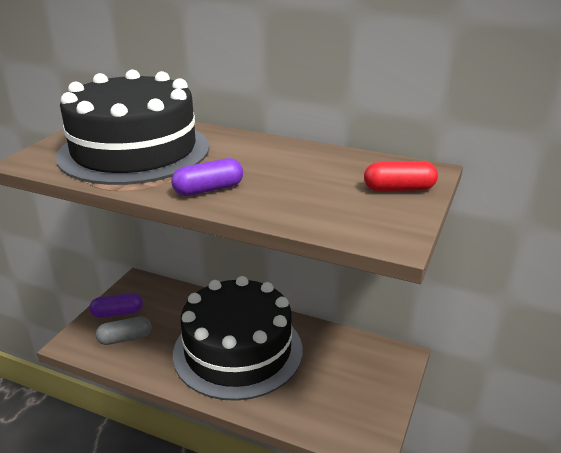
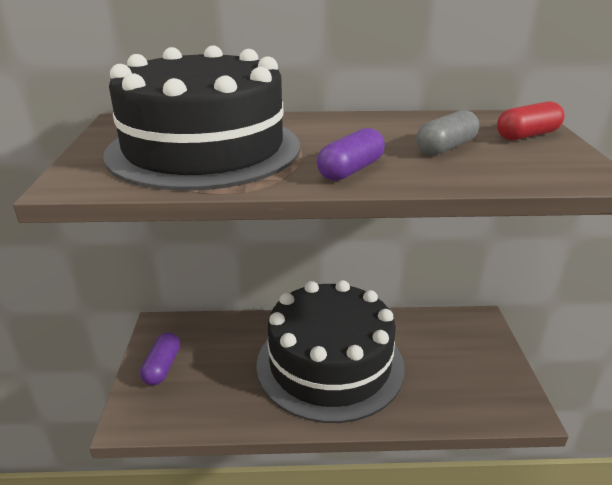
camera: 25 degrees left, 0 degrees up
(117, 313) = (162, 367): purple capsule -> purple capsule turned 45 degrees counterclockwise
(125, 338) = (194, 392): grey capsule -> grey capsule (445, 147)

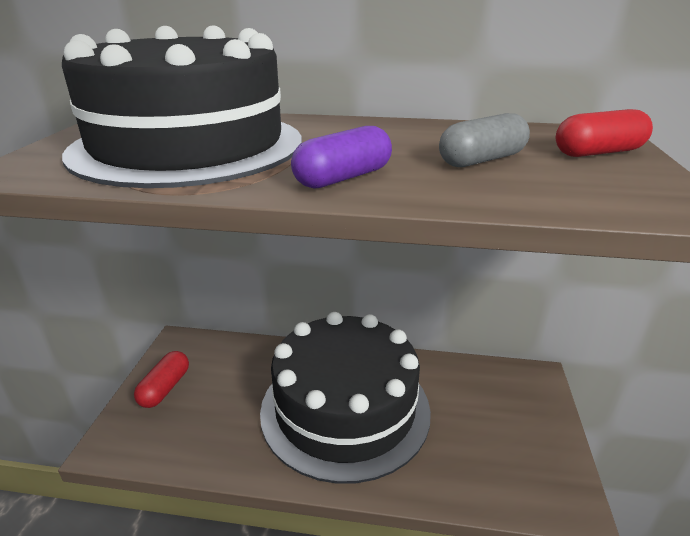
camera: 10 degrees right, 0 degrees up
(162, 367) = (165, 388): purple capsule -> red capsule

